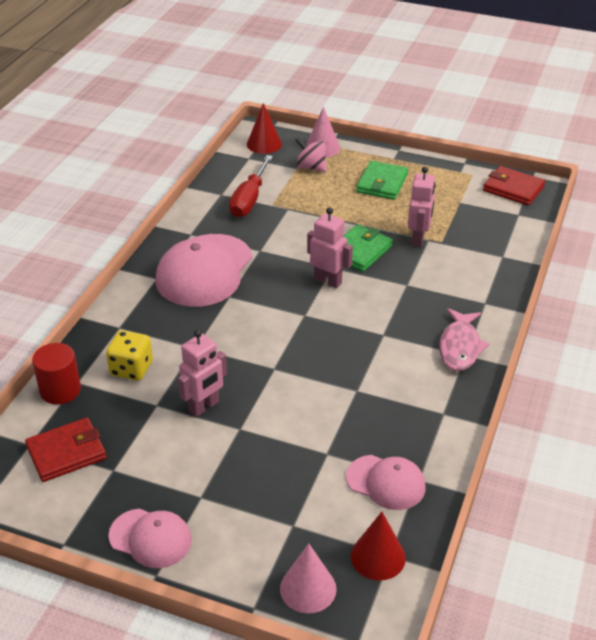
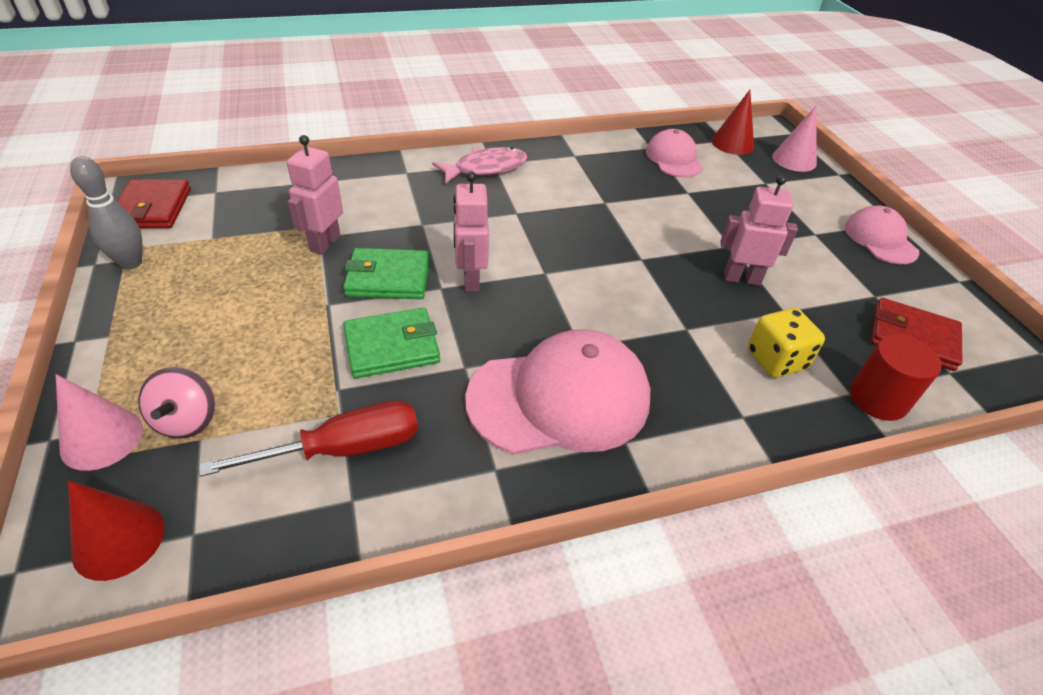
camera: 130 degrees left, 5 degrees up
(382, 183) = (199, 319): green wallet -> green wallet (392, 346)
(418, 239) = (325, 243): pink robot -> pink robot turned 45 degrees counterclockwise
(455, 173) = (131, 263): none -> grey bowling pin

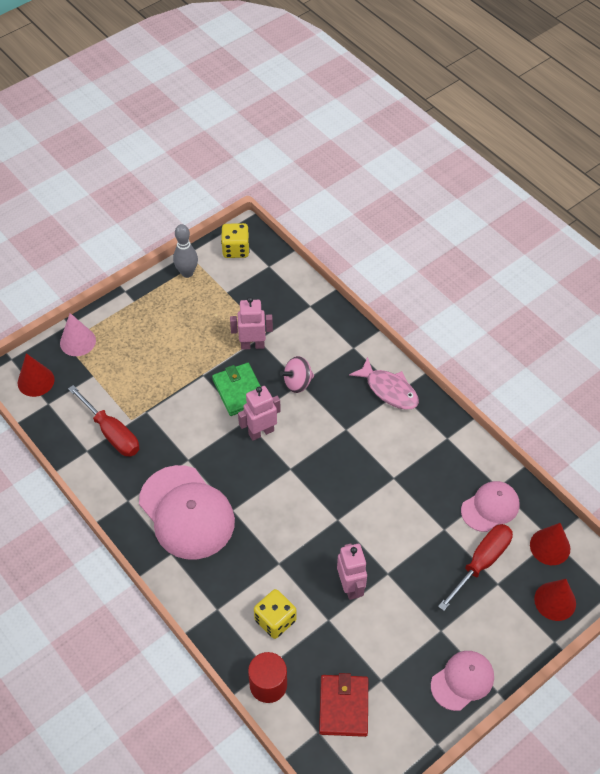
camera: 70 degrees right, 10 degrees up
(152, 208) = (236, 249): red wallet -> yellow dice
(187, 420) = (100, 365): pink spinning top -> pink spinning top (297, 383)
(392, 346) = (186, 420): green wallet -> none
(738, 184) = (481, 563): none -> red screwdriver
(794, 160) = (555, 601): pink cone -> red cone

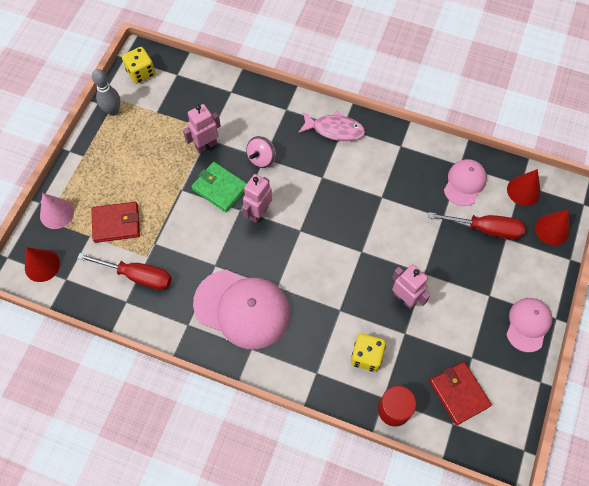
camera: 30 degrees left, 10 degrees up
(124, 376) = (116, 223): none -> red wallet
(481, 563) = (485, 229): red screwdriver -> red screwdriver turned 90 degrees clockwise

